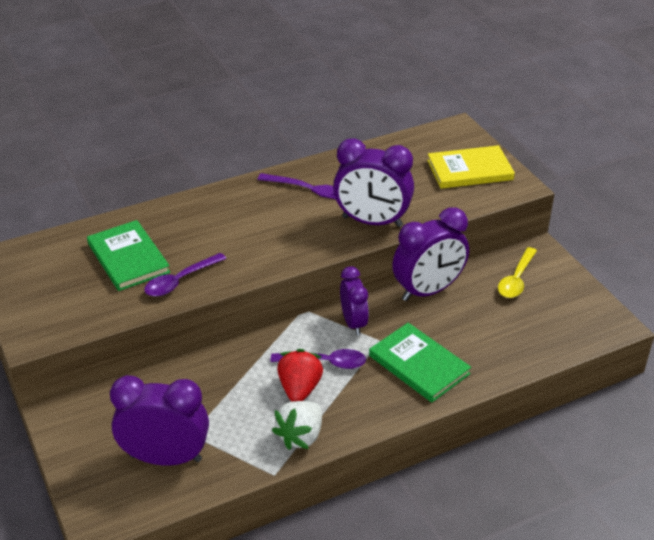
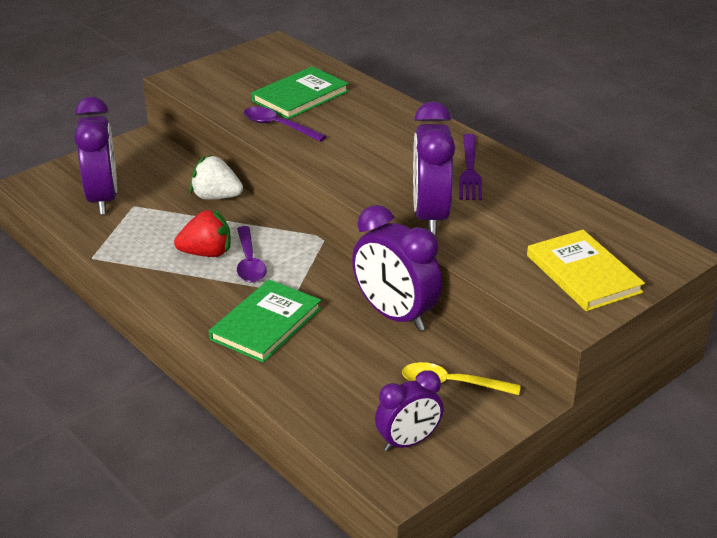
camera: 75 degrees right, 5 degrees down
(300, 436) = (143, 264): white strawberry -> white strawberry (216, 197)
(353, 323) = (317, 271): purple clock -> purple clock (408, 442)

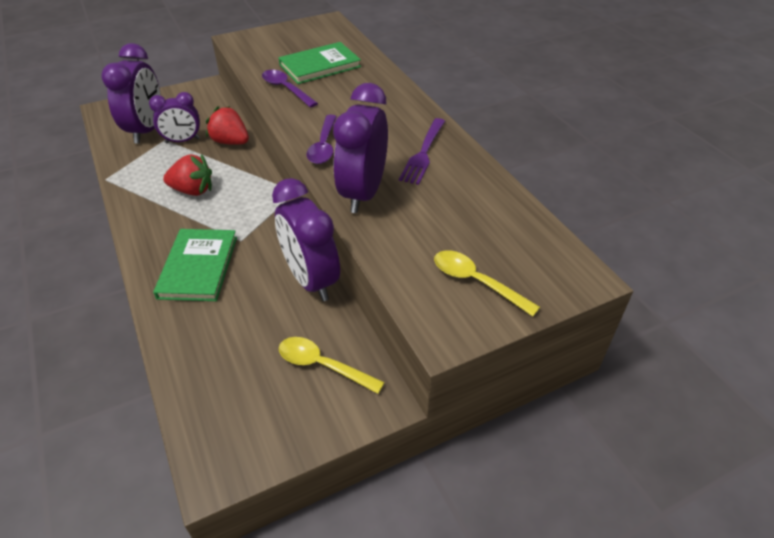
camera: 15 degrees right, 10 degrees up
(216, 197) = (230, 142): white strawberry -> red strawberry
(249, 262) = (220, 204): purple spoon -> purple spoon (324, 146)
(266, 324) = (198, 267): green book -> green book turned 45 degrees counterclockwise
(408, 442) = (248, 424): purple clock -> purple clock (182, 141)
(583, 274) = (477, 282): yellow book -> yellow spoon

